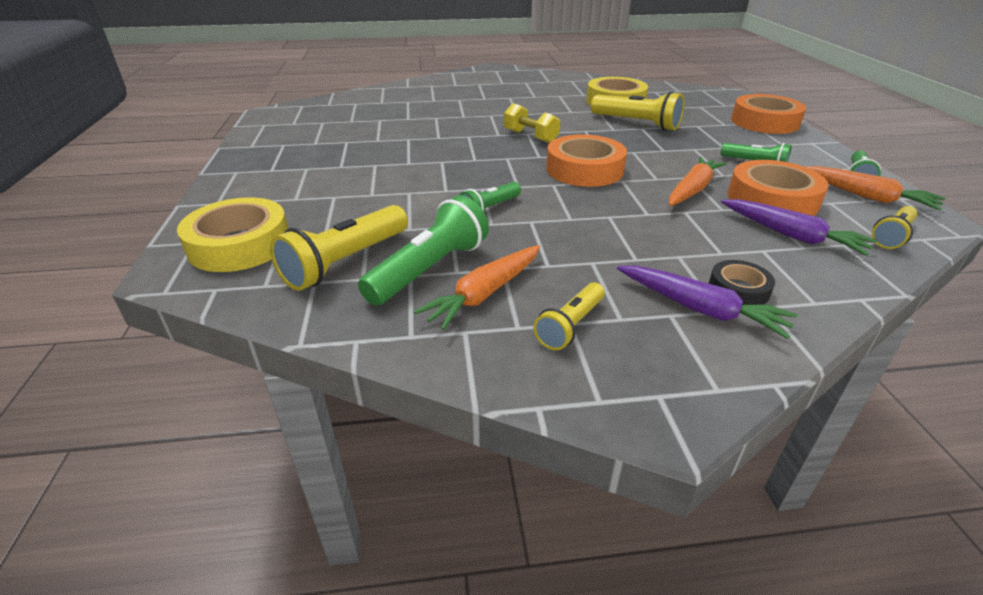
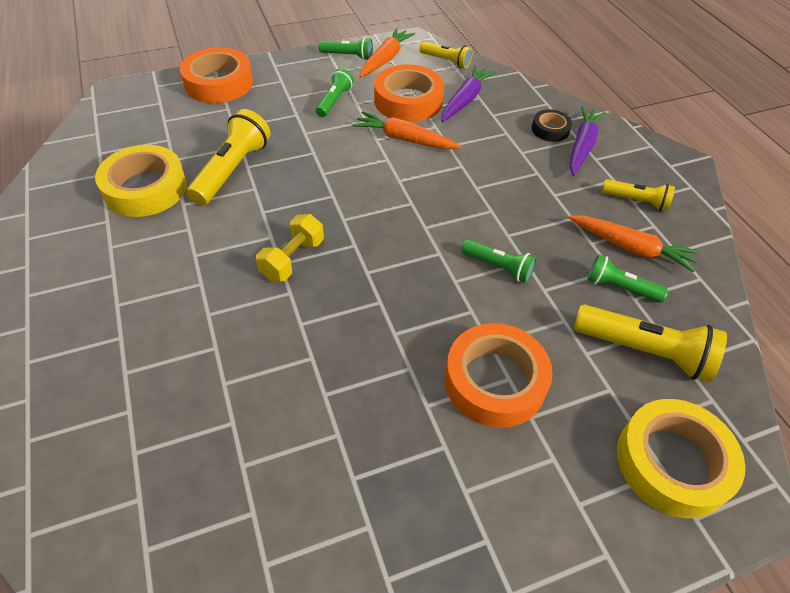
camera: 105 degrees left, 15 degrees up
(430, 269) = (620, 287): green flashlight -> green flashlight, size x0.60
(584, 170) = (382, 207): orange tape -> orange tape (495, 381)

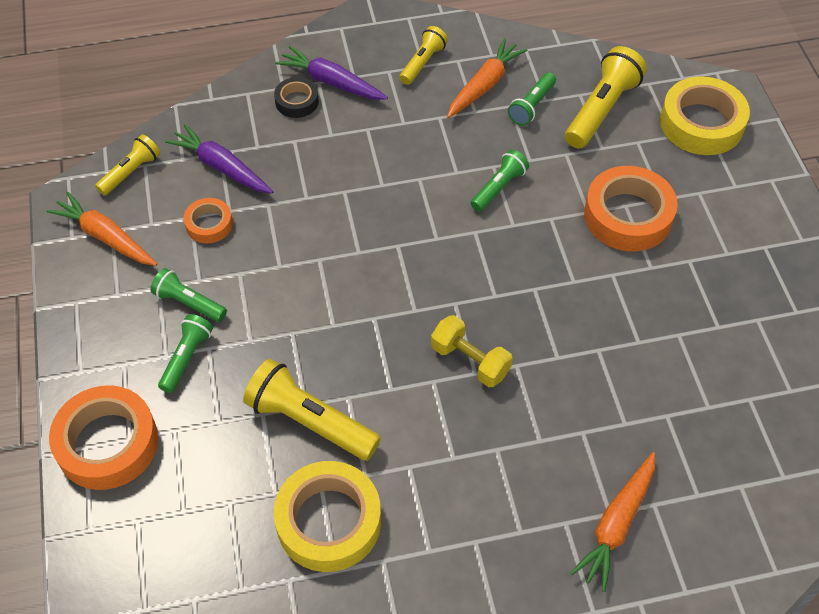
camera: 80 degrees left, 5 degrees up
(348, 56) = (84, 279): green flashlight -> green flashlight (187, 358)
(404, 139) = (286, 237): orange carrot -> orange carrot (616, 524)
(408, 101) = (209, 224): orange tape -> orange tape, size x0.53

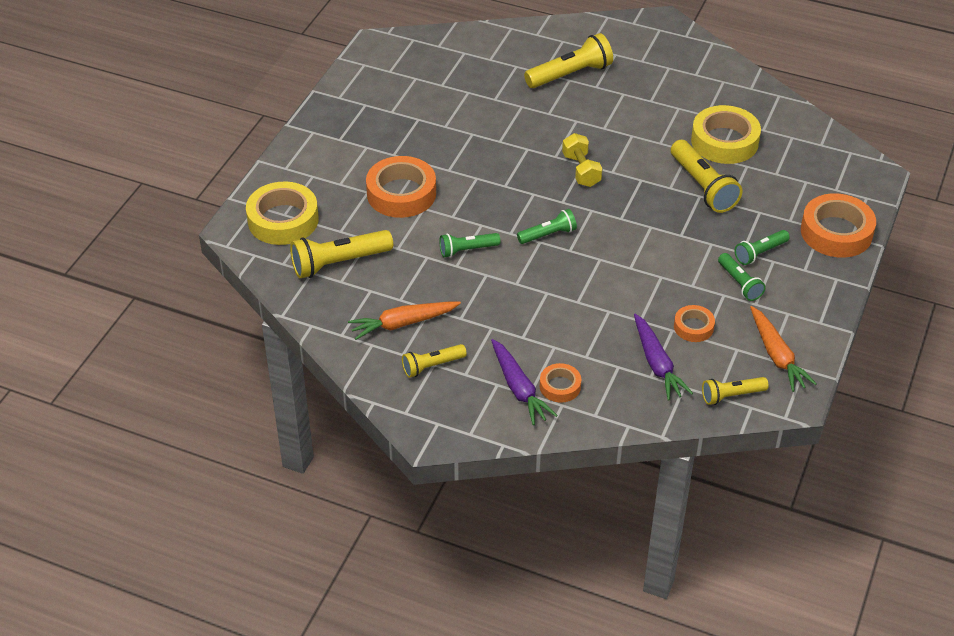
camera: 145 degrees left, 10 degrees down
(297, 101) = (560, 386): black tape -> orange tape
(531, 106) = (385, 291): green flashlight -> green flashlight (548, 235)
(616, 524) = (570, 74): orange carrot -> yellow flashlight

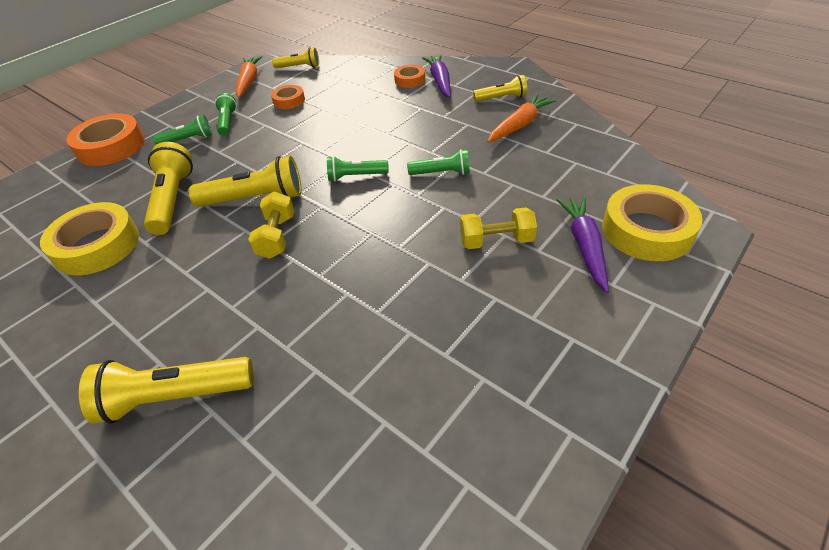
camera: 160 degrees left, 0 degrees up
(339, 263) = (577, 178): yellow flashlight -> yellow flashlight (255, 199)
(401, 193) = (496, 241): orange tape -> yellow dumbbell
(403, 323) = (520, 125): orange carrot -> orange carrot turned 45 degrees counterclockwise
(657, 364) = (333, 85): purple carrot -> purple carrot (584, 246)

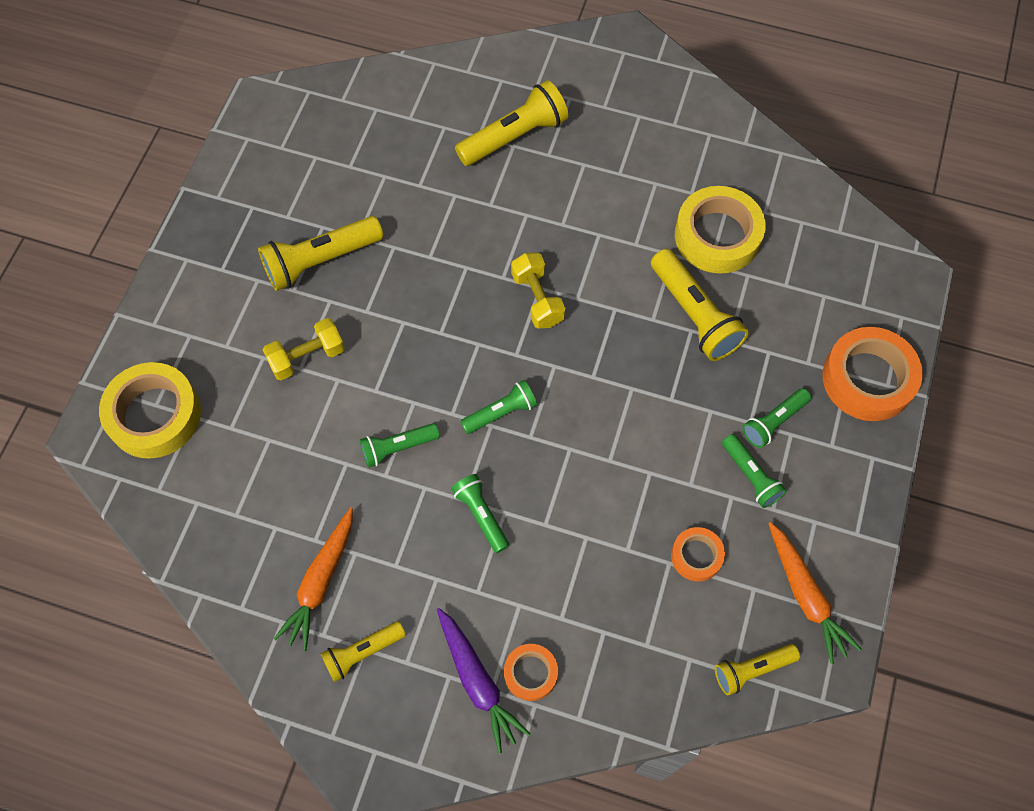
camera: 155 degrees right, 20 degrees up
(255, 199) = (598, 343): yellow flashlight -> yellow flashlight (320, 261)
(401, 134) = (481, 515): none -> green flashlight
(584, 246) = (217, 375): purple carrot -> none

